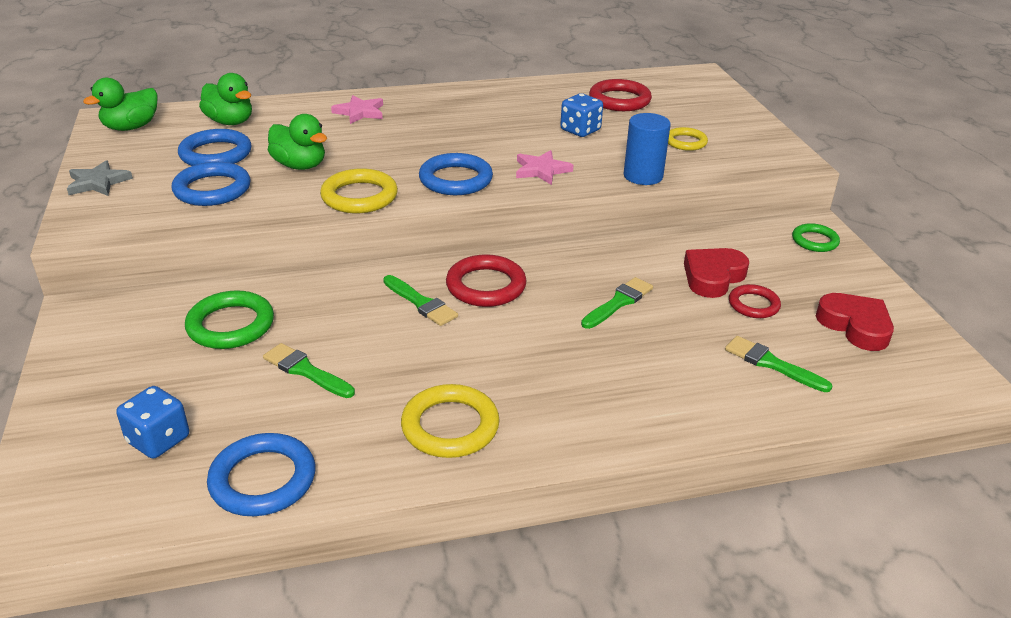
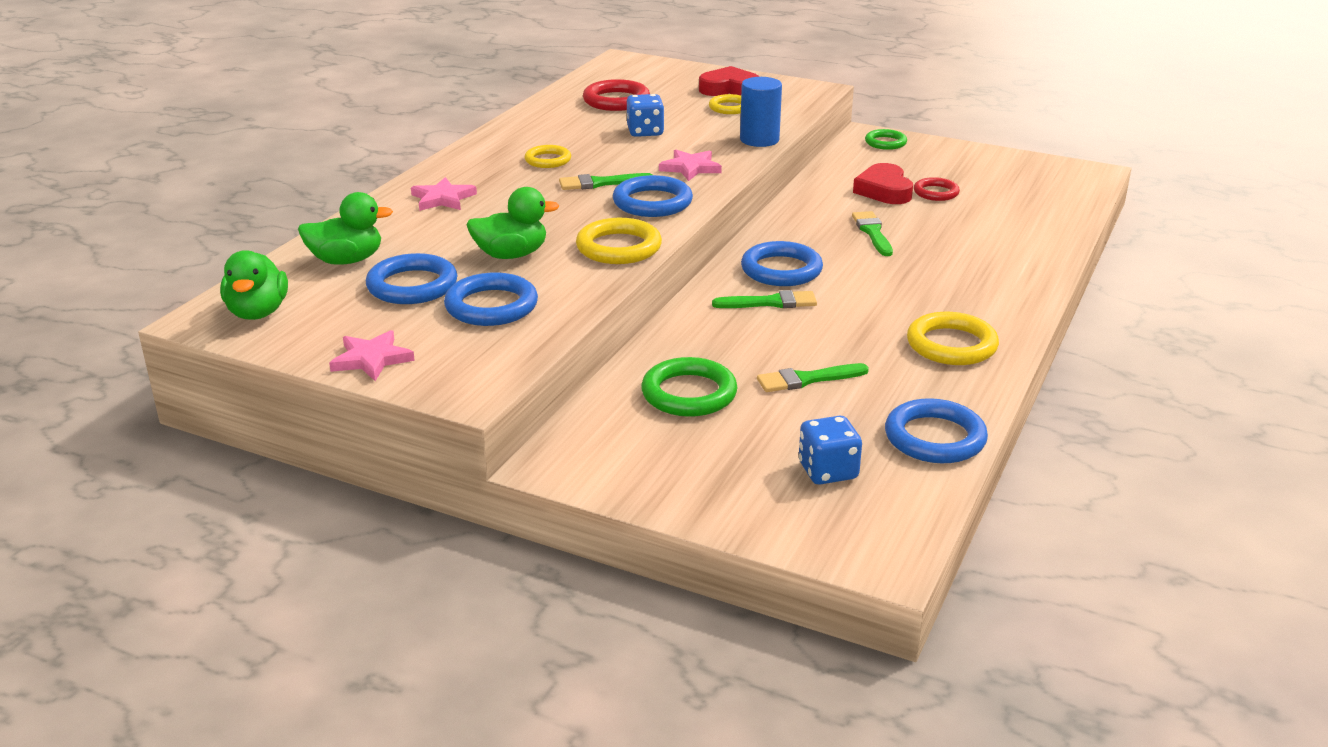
camera: 50 degrees left, 5 degrees down
(98, 182) = (371, 359): grey star -> pink star
(473, 118) = (548, 160): none -> yellow ring
(486, 286) = (781, 270): red ring -> blue ring
(771, 364) = (1009, 215): green brush -> green brush (600, 183)
(855, 326) = (1000, 175): red heart -> red heart (729, 89)

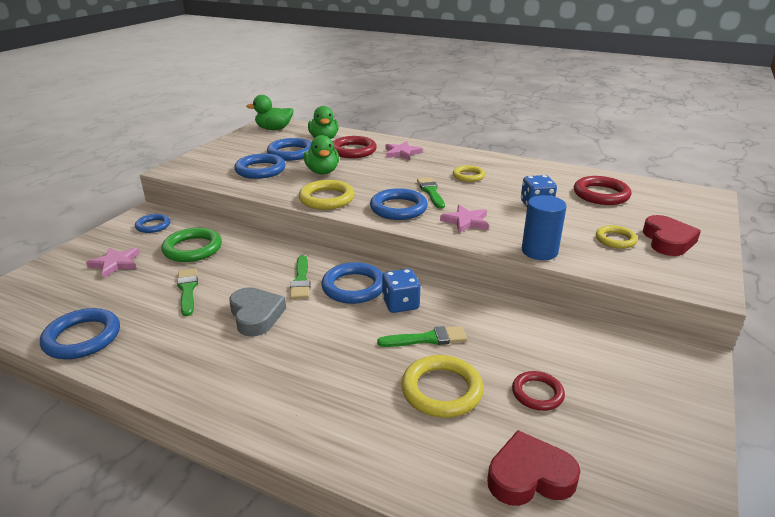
camera: 90 degrees right, 0 degrees up
(371, 359) = (218, 150): pink star -> pink star (115, 264)
(419, 234) = (353, 151): none -> red ring
(604, 446) = (153, 226): none -> blue ring
(828, 471) = (78, 291): blue dice -> blue dice (400, 304)
(855, 325) = (256, 315): none -> grey heart
(884, 190) = (531, 355): red heart -> red heart (529, 476)
(885, 143) = (675, 369): green ring -> none
(951, 345) = (206, 362): yellow ring -> yellow ring (441, 390)

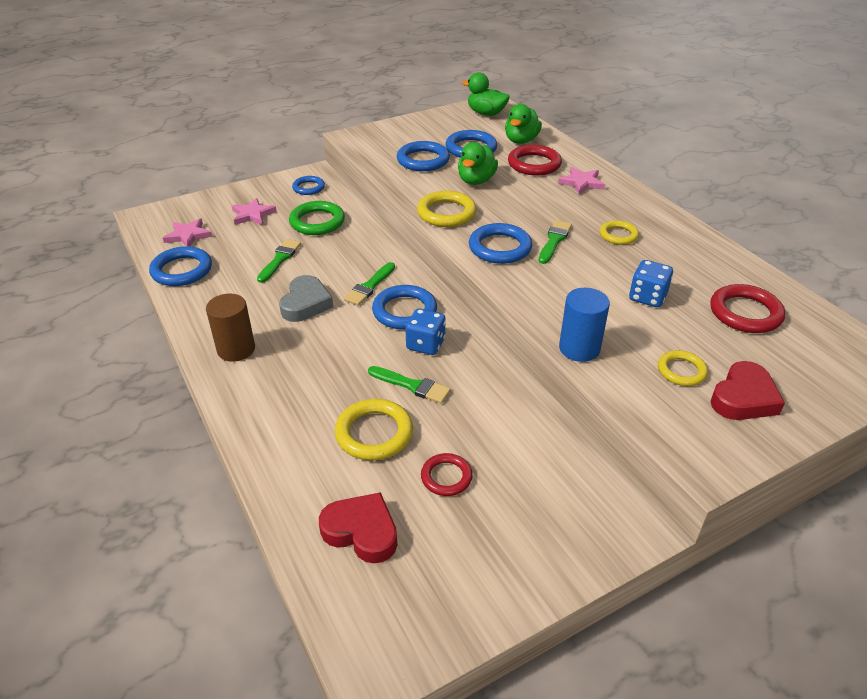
camera: 35 degrees right, 10 degrees up
(227, 383) = (236, 349): none -> brown cylinder
(466, 221) = (547, 287): pink star -> pink star (188, 235)

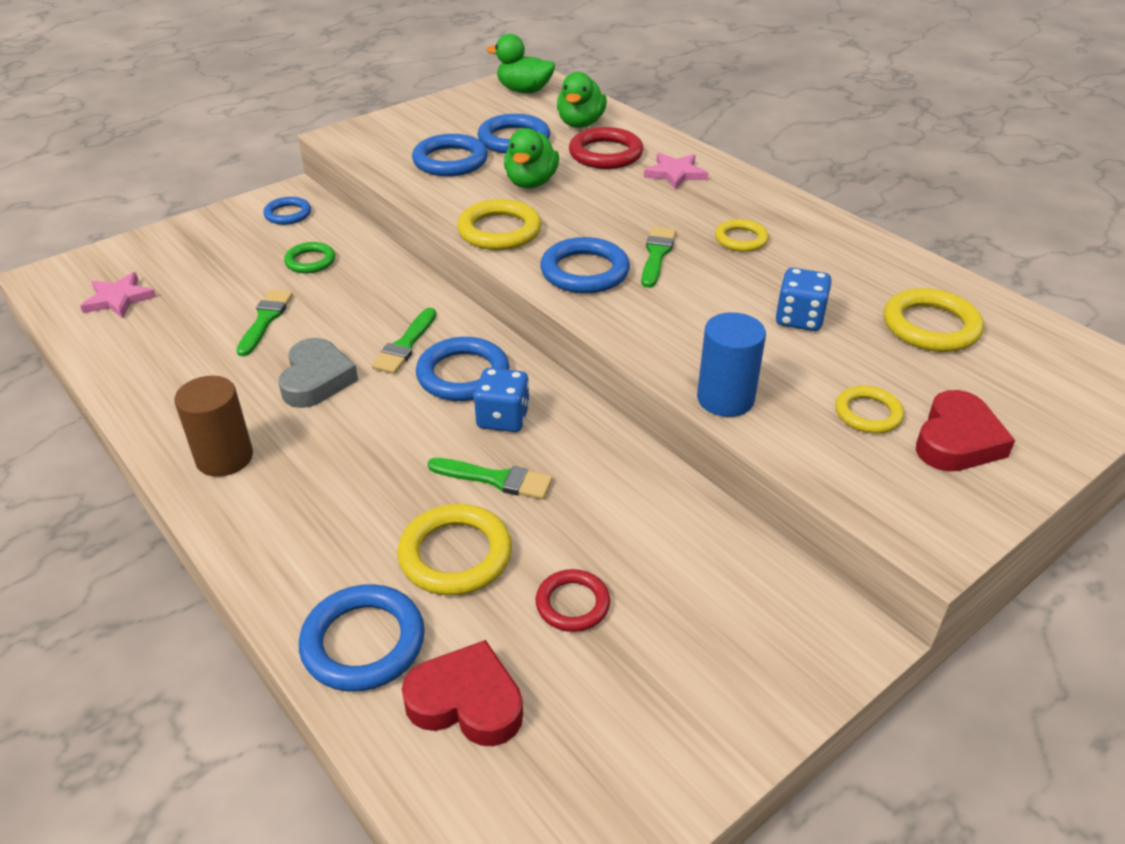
camera: 10 degrees left, 0 degrees up
(182, 270) = (118, 351): blue ring -> blue ring (363, 642)
(252, 214) = (212, 260): pink star -> none
(317, 222) = (310, 261): green ring -> green ring, size x0.63
(745, 313) = (930, 326): red ring -> yellow ring

